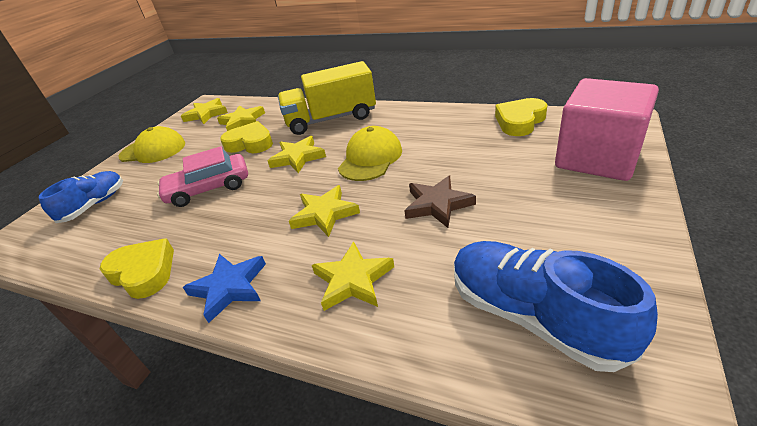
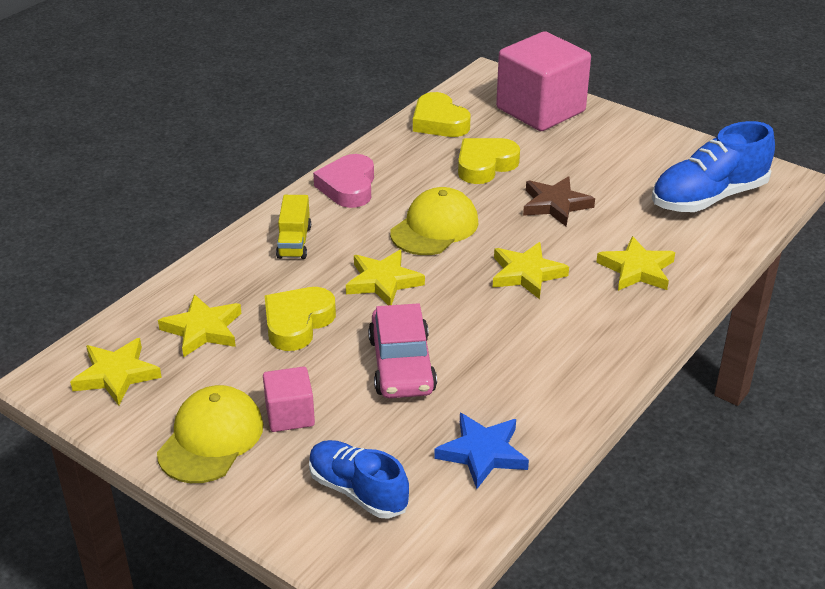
camera: 80 degrees left, 0 degrees up
(144, 272) = (557, 413): yellow heart -> yellow heart (485, 165)
(167, 165) = (290, 415): none -> pink cube
(229, 288) = (613, 345): blue star -> blue star (482, 453)
(331, 119) = (294, 242): yellow truck -> yellow truck, size x0.50
(370, 158) = (435, 227): yellow cap -> yellow cap turned 90 degrees clockwise
(402, 116) = (348, 187): none -> pink heart

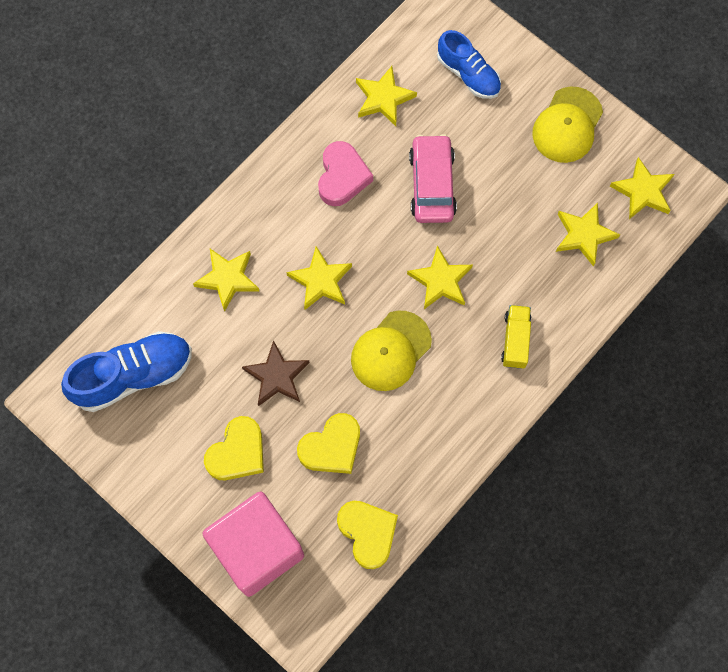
camera: 175 degrees left, 35 degrees up
(290, 415) = (514, 142): pink cube -> none
(297, 323) = (510, 236): yellow heart -> yellow heart (237, 452)
(348, 187) = (466, 421): pink heart -> pink heart (342, 177)
(482, 453) = (383, 98): blue star -> yellow star

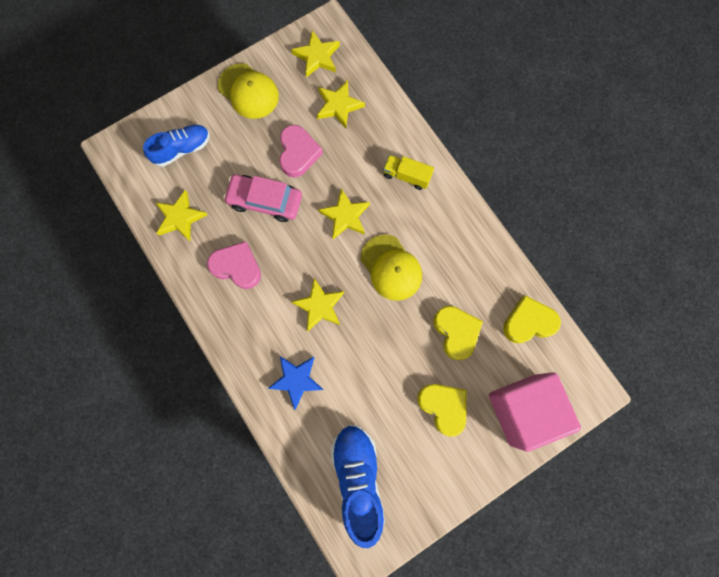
camera: 75 degrees left, 5 degrees up
(227, 279) = (296, 380): yellow star -> blue star
(277, 376) = (389, 360): brown star -> none
(504, 205) = (298, 153): none -> pink heart

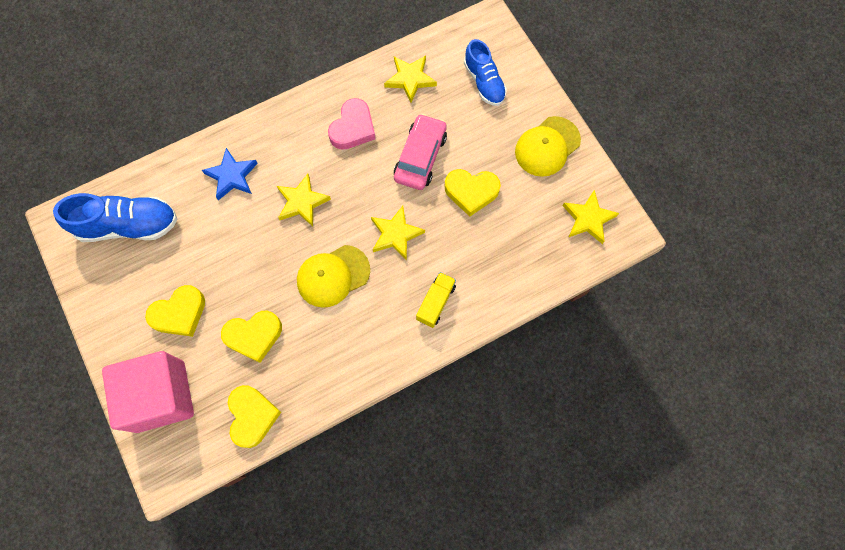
camera: 95 degrees right, 5 degrees down
(298, 153) = (471, 192): pink heart -> yellow heart
(338, 106) = (526, 237): yellow star -> none

